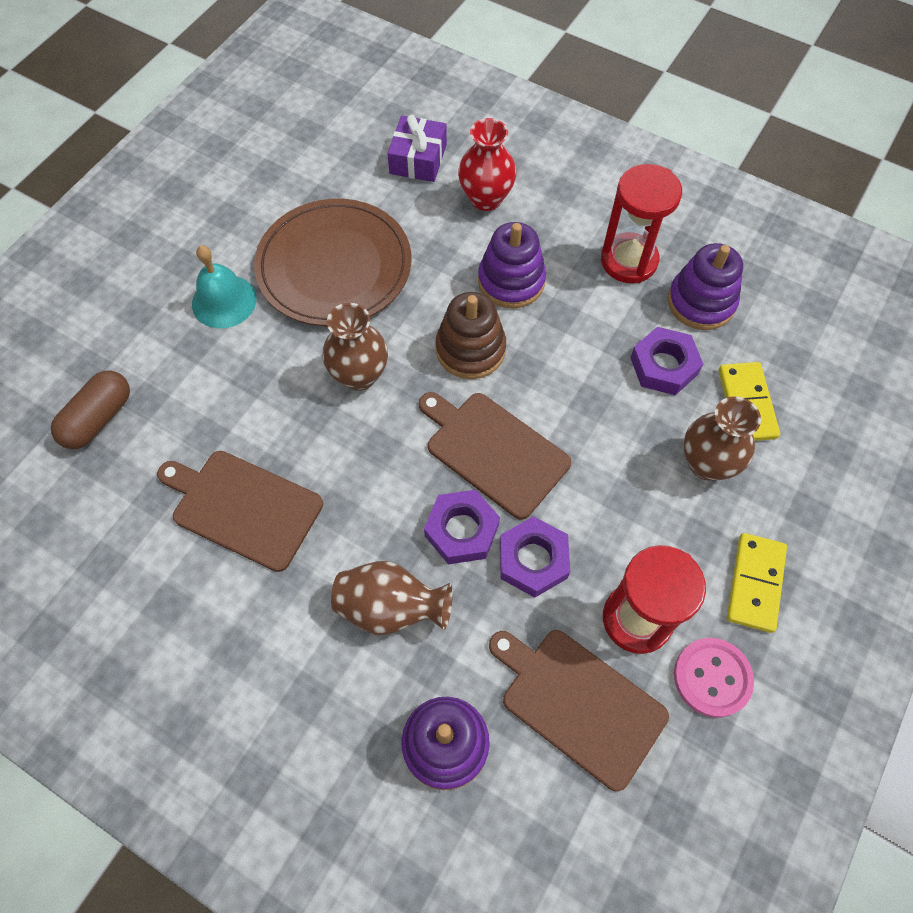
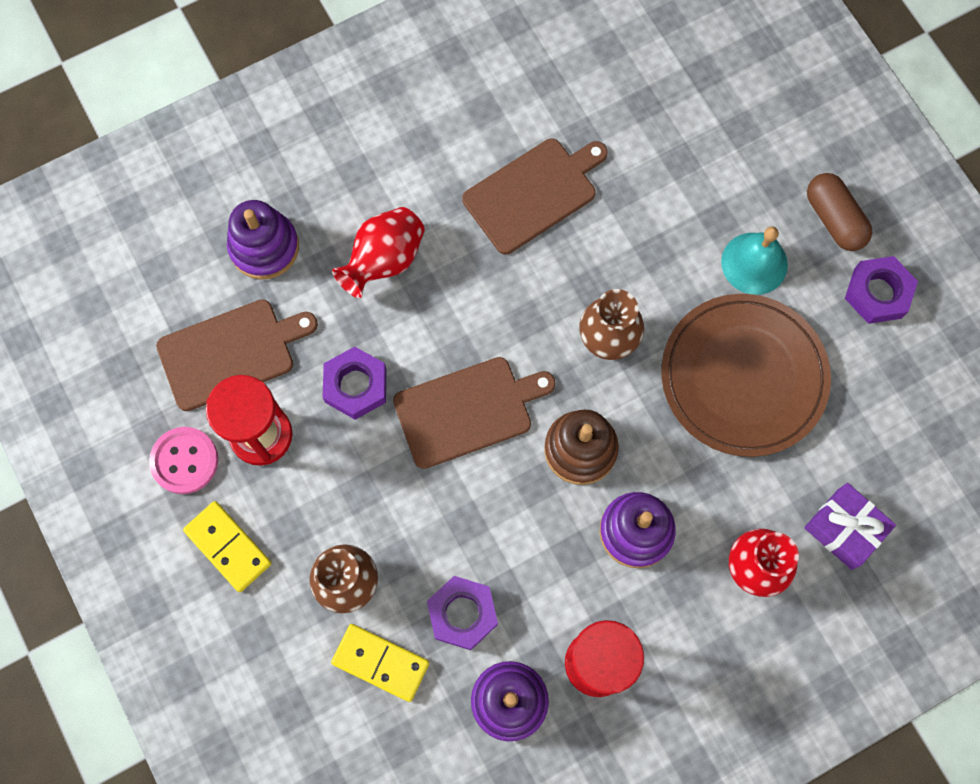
camera: 120 degrees right, 10 degrees up
(98, 418) = (682, 119): brown capsule -> brown capsule (834, 219)
(391, 608) = (384, 261): brown vase -> red vase
(461, 530) = (413, 345): purple nut -> purple nut (877, 293)

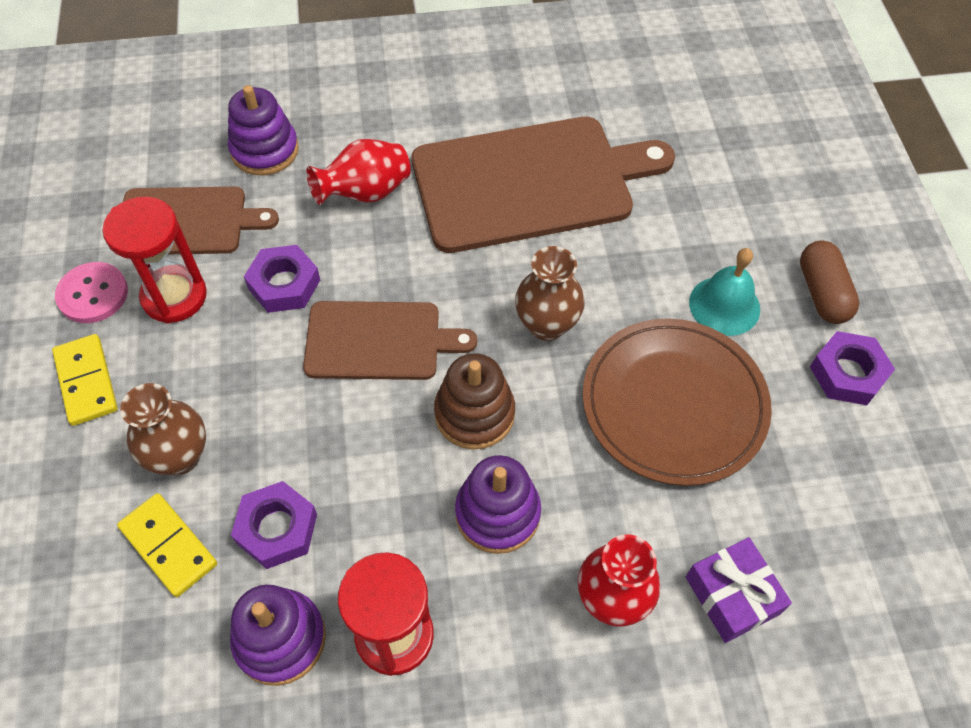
camera: 20 degrees right, 15 degrees down
(533, 193) = (530, 182): brown cutting board -> brown cutting board, size x1.71

